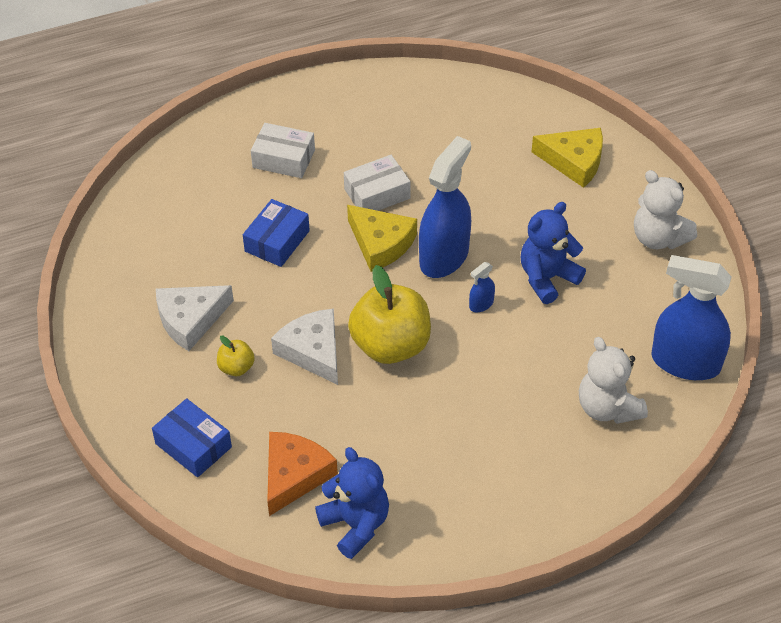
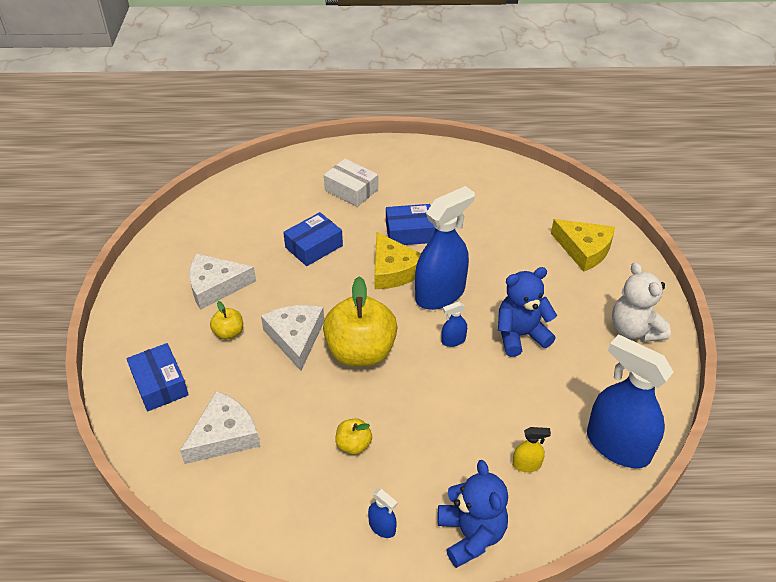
camera: 20 degrees right, 5 degrees down
(294, 475) = (224, 435): orange cheese -> white cheese
(355, 525) = (251, 497): blue teddy bear -> blue teddy bear (471, 535)
(377, 194) = (410, 232): white box -> blue box
(431, 442) = (353, 445): none -> yellow apple
(497, 510) = (382, 527): none -> blue spray bottle
(607, 408) = (526, 464): white teddy bear -> yellow spray bottle

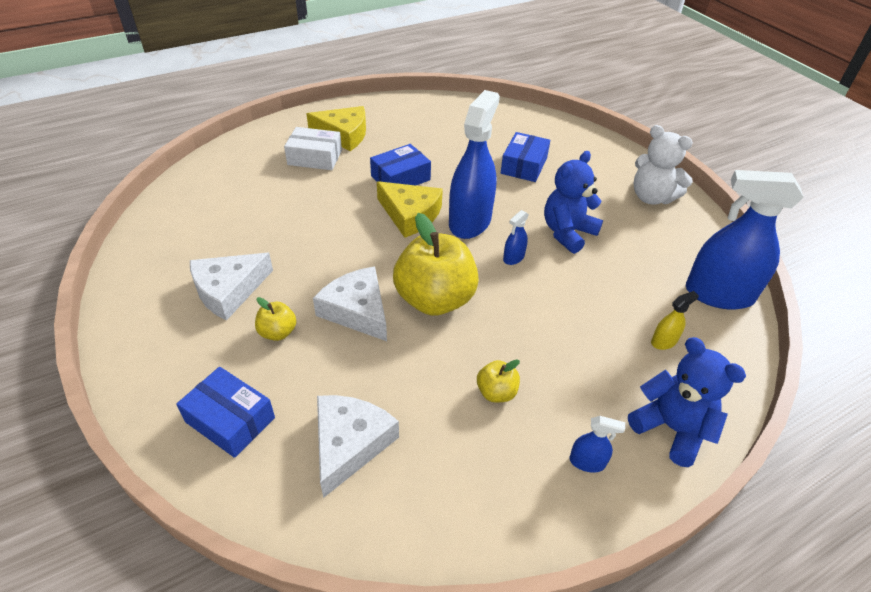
camera: 30 degrees left, 0 degrees up
(314, 246) = (313, 218): blue box -> blue box (524, 165)
(584, 249) = (561, 148): yellow cheese -> yellow cheese (343, 134)

